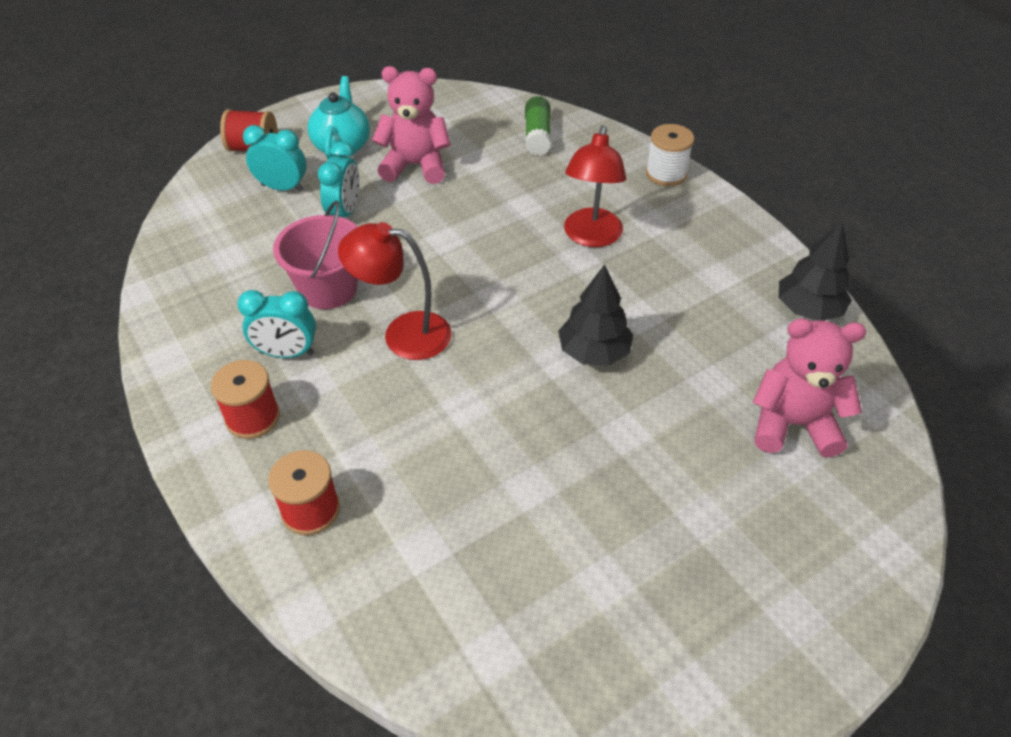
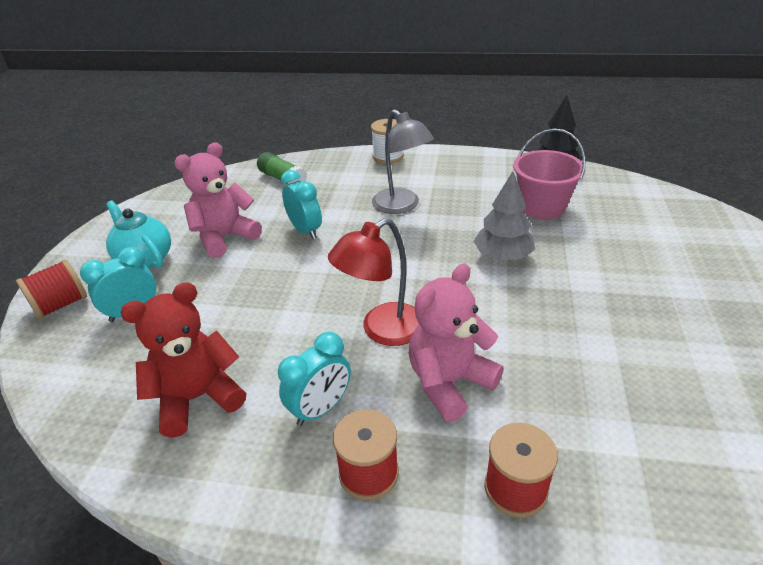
camera: 45 degrees left, 10 degrees down
(237, 283) = (198, 398): none -> red teddy bear
(328, 289) = (282, 346): pink bucket -> pink bucket (542, 207)
(345, 212) = (215, 294): turquoise clock -> turquoise clock (305, 230)
(591, 237) = (401, 206): red lamp -> grey lamp
(593, 352) = (502, 256): black tree -> grey tree
(792, 424) = (636, 219): pink teddy bear -> pink teddy bear (449, 382)

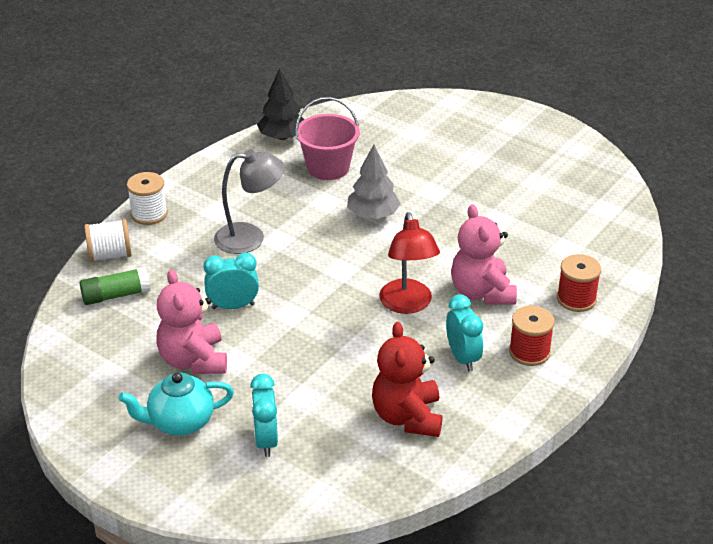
camera: 65 degrees left, 0 degrees up
(61, 305) = (209, 491): red spool -> none
(327, 160) = (110, 255): none -> white spool

